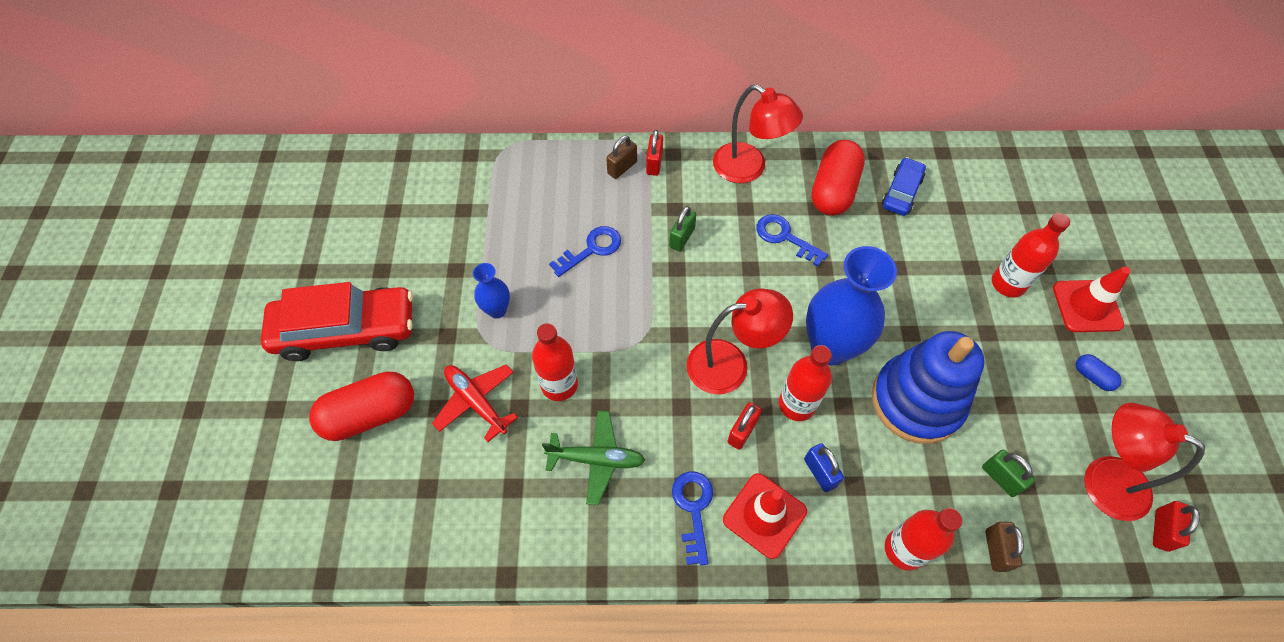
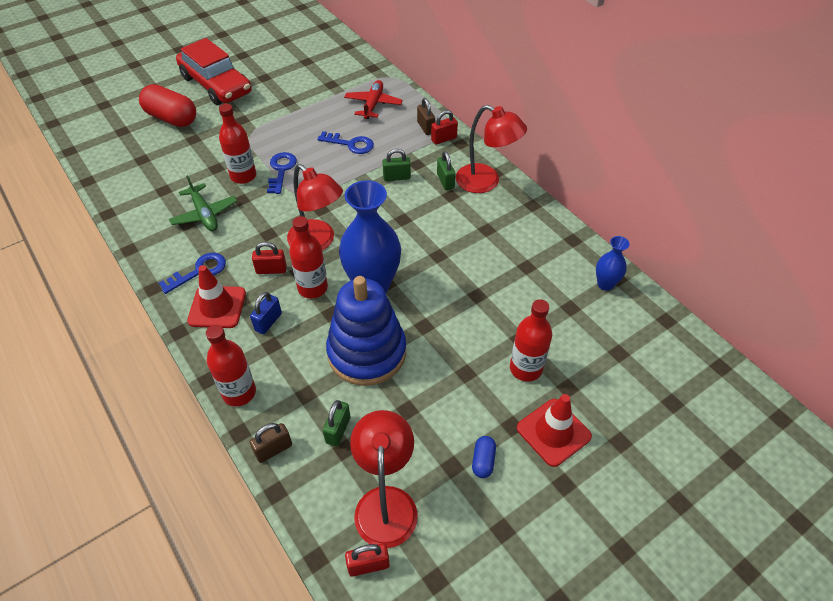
camera: 55 degrees right, 10 degrees down
(476, 402) = (207, 150): red plane -> red plane (373, 104)
(497, 310) = (274, 129): blue vase -> blue vase (605, 284)
(622, 168) = (425, 127): brown padlock -> brown padlock turned 60 degrees clockwise
(721, 200) = (445, 181): none -> green padlock
(749, 169) = (486, 182): red lamp -> red lamp turned 60 degrees counterclockwise
(785, 237) = (445, 225): blue key -> blue key (281, 170)
(833, 190) = (512, 231): red capsule -> none
(901, 192) = (550, 269): blue car -> none

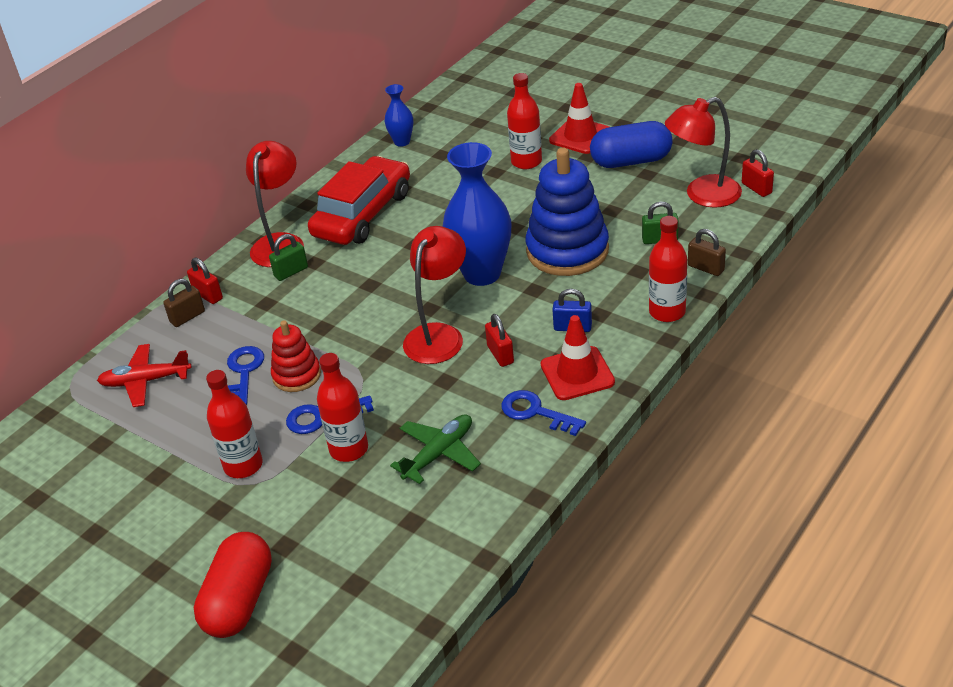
camera: 105 degrees left, 10 degrees down
(216, 85) = (128, 587): red car -> red car (363, 214)
(312, 288) = (508, 314): red bottle -> red bottle (243, 465)
(329, 166) = (296, 375): none -> red stacking toy
(396, 177) = (297, 311): green padlock -> none
(483, 461) = (631, 161): blue capsule -> blue capsule, size x2.19

